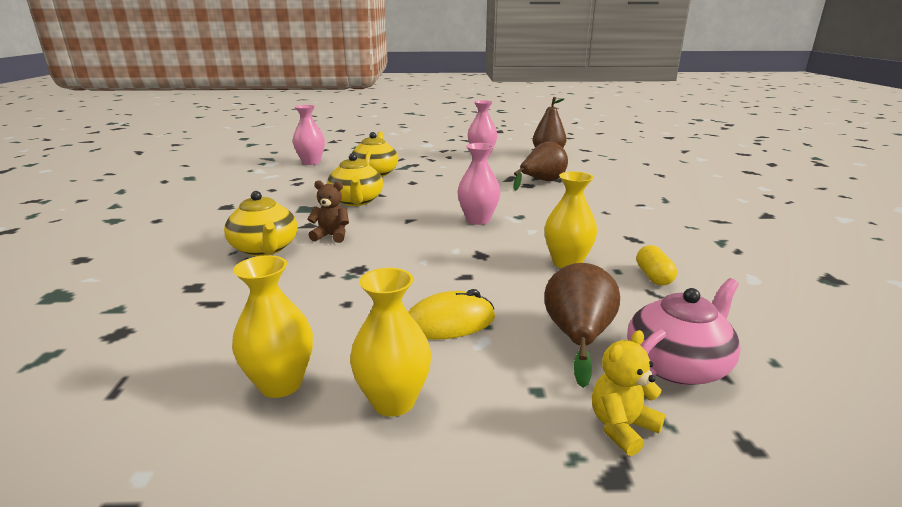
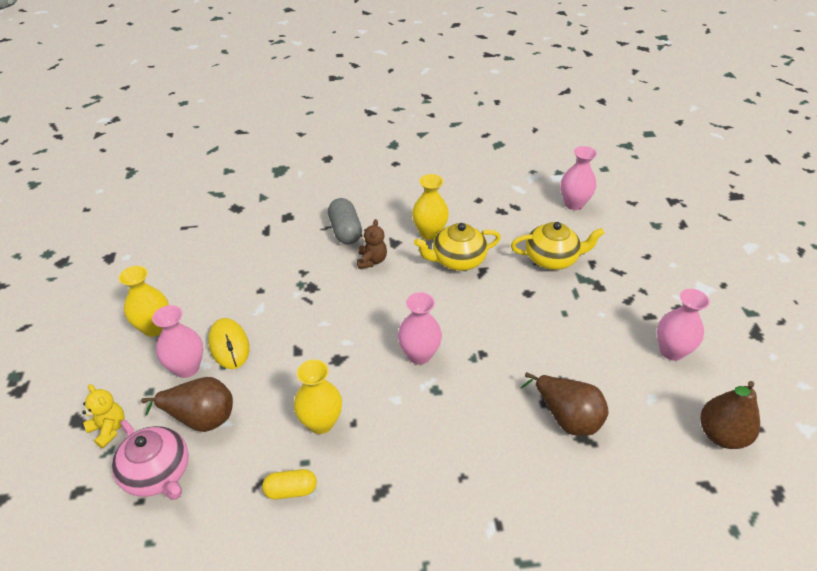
camera: 85 degrees right, 20 degrees up
(265, 249) = (345, 231): yellow teapot -> grey capsule
(281, 384) = (178, 281): yellow vase -> yellow vase (429, 233)
(489, 356) = (187, 368): none -> pink vase

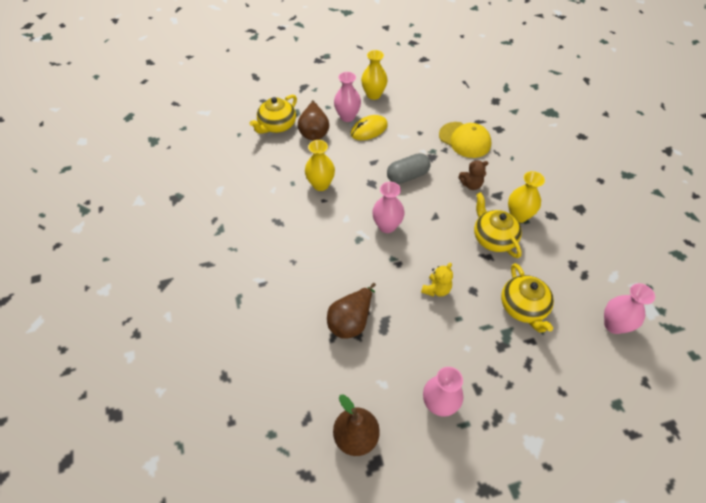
camera: 80 degrees right, 10 degrees up
(109, 429) = (300, 99): yellow teddy bear -> yellow teddy bear (436, 289)
(158, 473) = (277, 125): pink teapot -> yellow teapot
(291, 490) = (273, 181): yellow capsule -> none
(293, 250) = (465, 140): none -> yellow cap
(345, 231) = (497, 164): grey capsule -> grey capsule (407, 176)

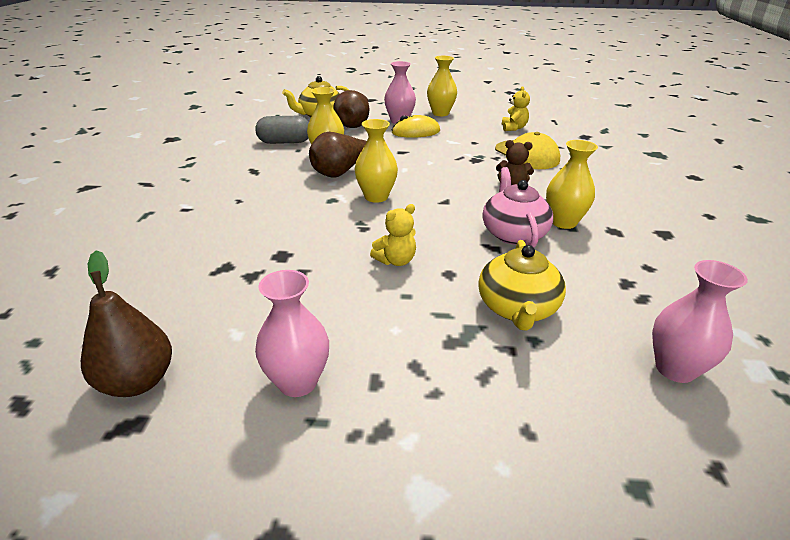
camera: 20 degrees right, 20 degrees down
(351, 321) = (255, 262): brown pear -> brown pear (340, 173)
(387, 226) = (376, 197): pink vase -> yellow vase
(407, 176) = (434, 167): grey capsule -> grey capsule (285, 142)
(440, 103) = (513, 128): none -> yellow teddy bear
(493, 238) = (513, 233): yellow teapot -> pink teapot

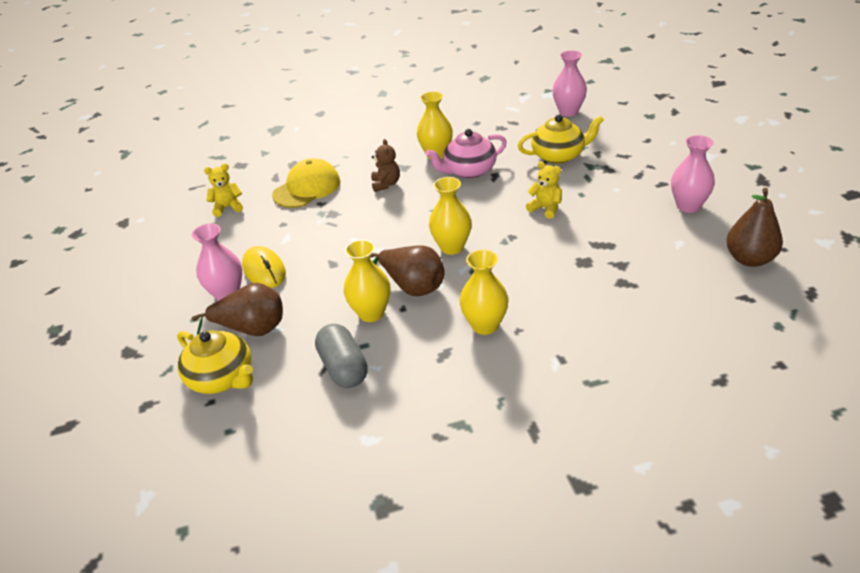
camera: 105 degrees left, 5 degrees up
(440, 113) = (185, 269): yellow vase -> yellow vase (485, 325)

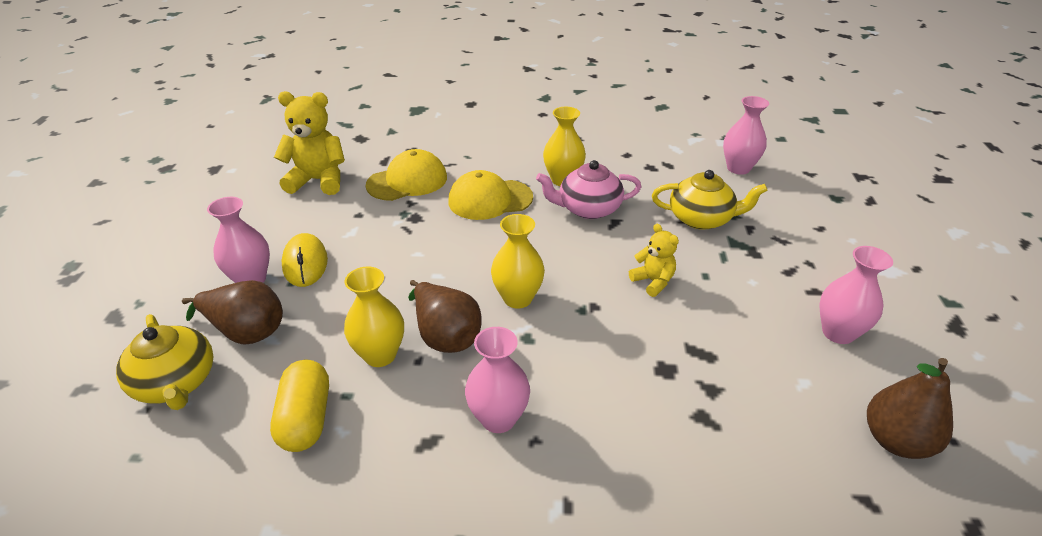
camera: 15 degrees right, 0 degrees up
(228, 207) = (318, 181): yellow teddy bear -> yellow teddy bear, size x1.78
(343, 368) = (306, 418): grey capsule -> yellow capsule
(386, 184) = (490, 199): brown teddy bear -> yellow cap
(485, 325) = (498, 418): yellow vase -> pink vase

